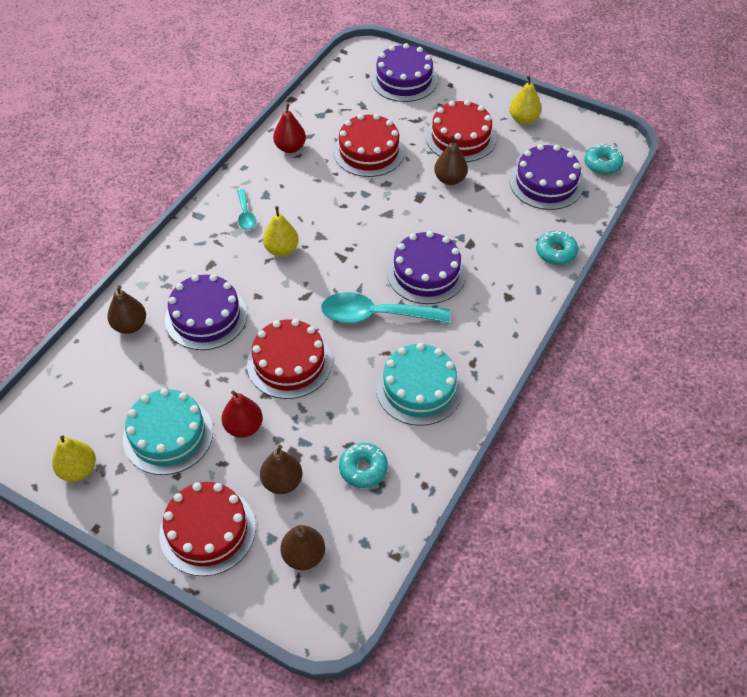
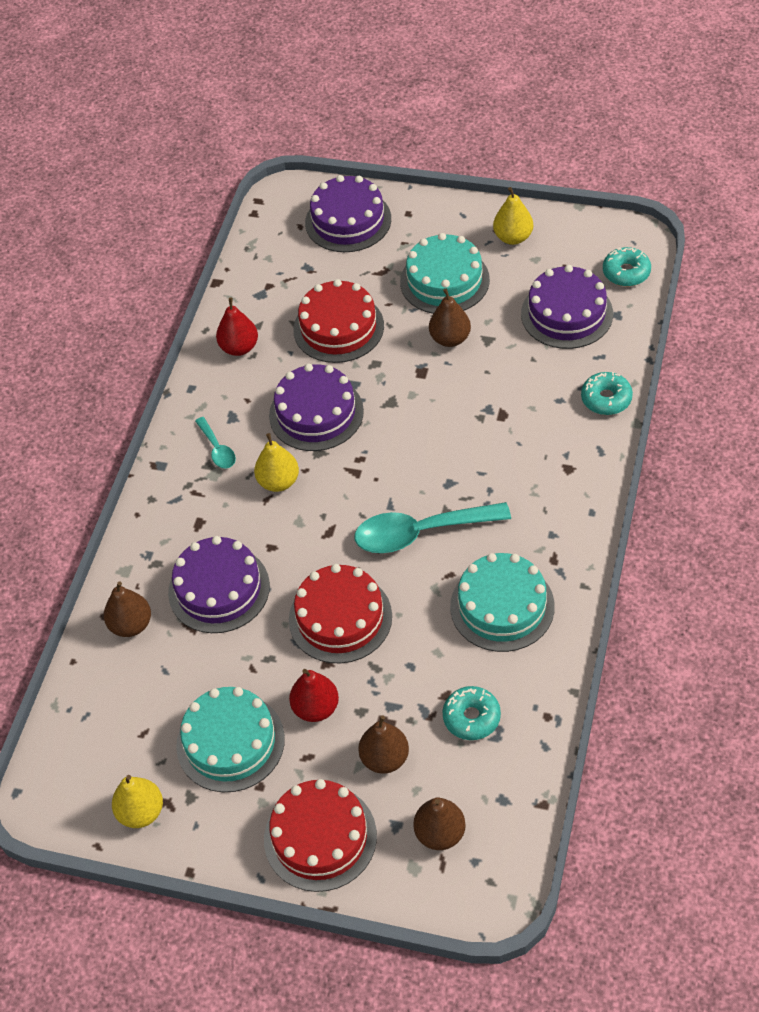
camera: 10 degrees left, 0 degrees up
(426, 273) = (462, 464): purple cake -> purple cake (316, 413)
(460, 137) = (444, 281): red cake -> turquoise cake

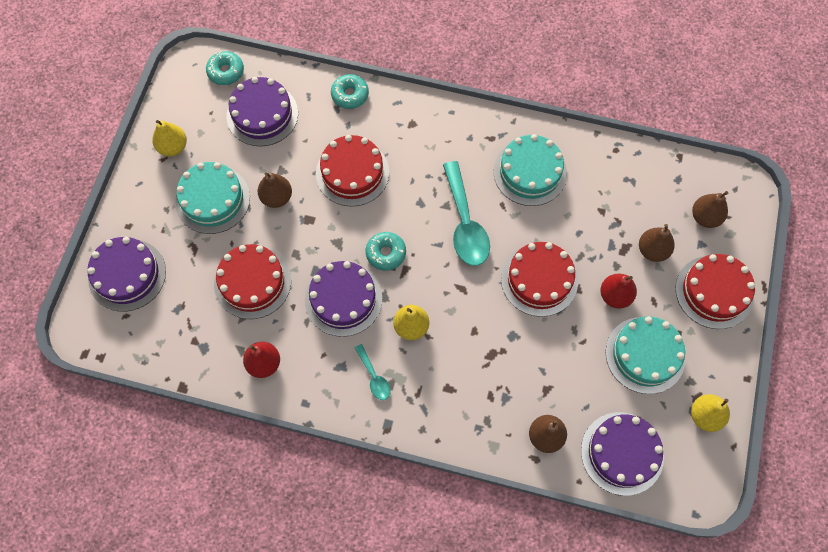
camera: 95 degrees left, 15 degrees up
(217, 449) = (374, 377): turquoise spoon -> turquoise spoon turned 90 degrees clockwise
(219, 589) = (512, 369): purple cake -> purple cake (622, 453)
(471, 717) = (618, 195): turquoise donut -> turquoise donut (386, 253)
(489, 410) = (352, 173): none -> red cake

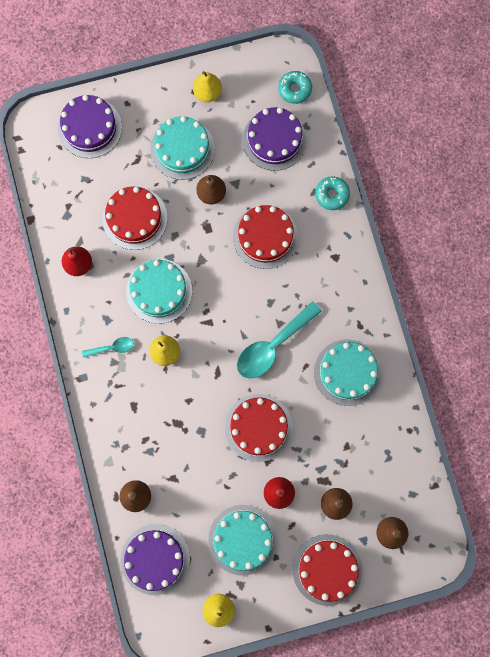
camera: 60 degrees right, 10 degrees up
(343, 299) = (159, 291): purple cake -> turquoise cake
(374, 377) = (112, 348): turquoise spoon -> turquoise spoon turned 135 degrees counterclockwise
(386, 253) = (213, 300): turquoise donut -> none

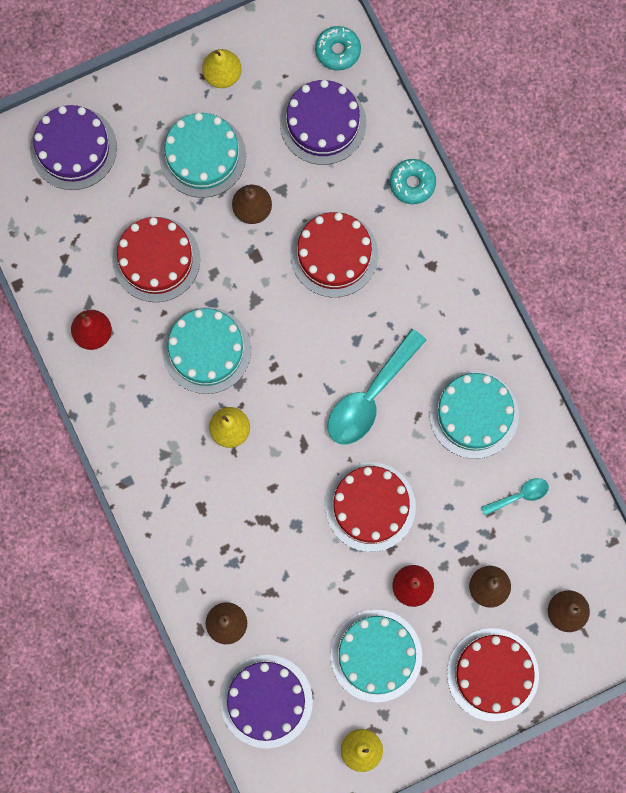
camera: 10 degrees left, 0 degrees up
(112, 348) = (158, 436): turquoise spoon -> turquoise spoon (519, 495)

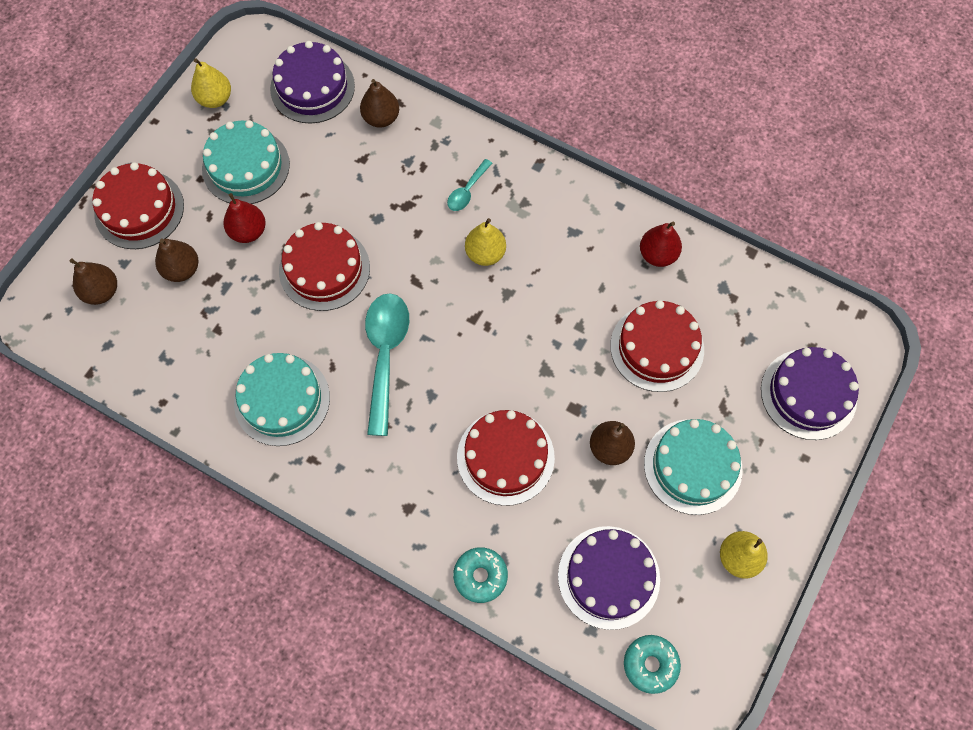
camera: 145 degrees right, 10 degrees down
(206, 350) = (554, 302): turquoise cake -> none
(519, 495) = (198, 358): turquoise spoon -> turquoise spoon (467, 191)

